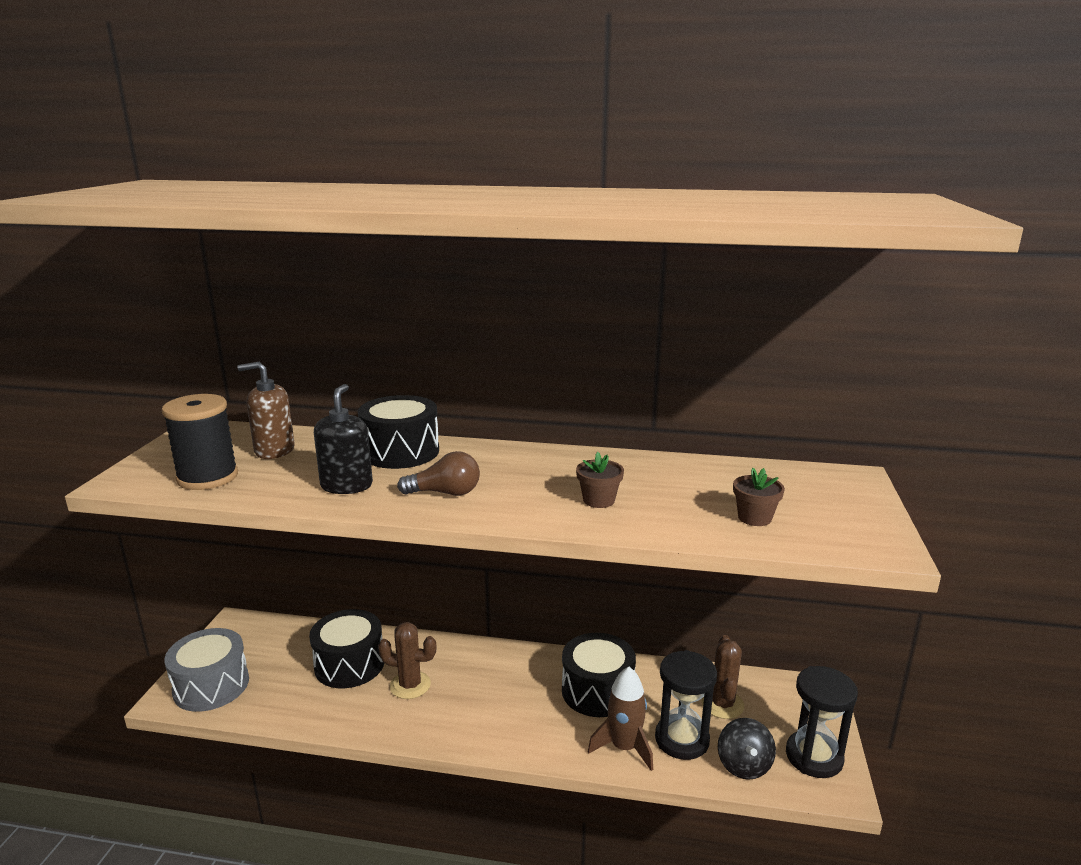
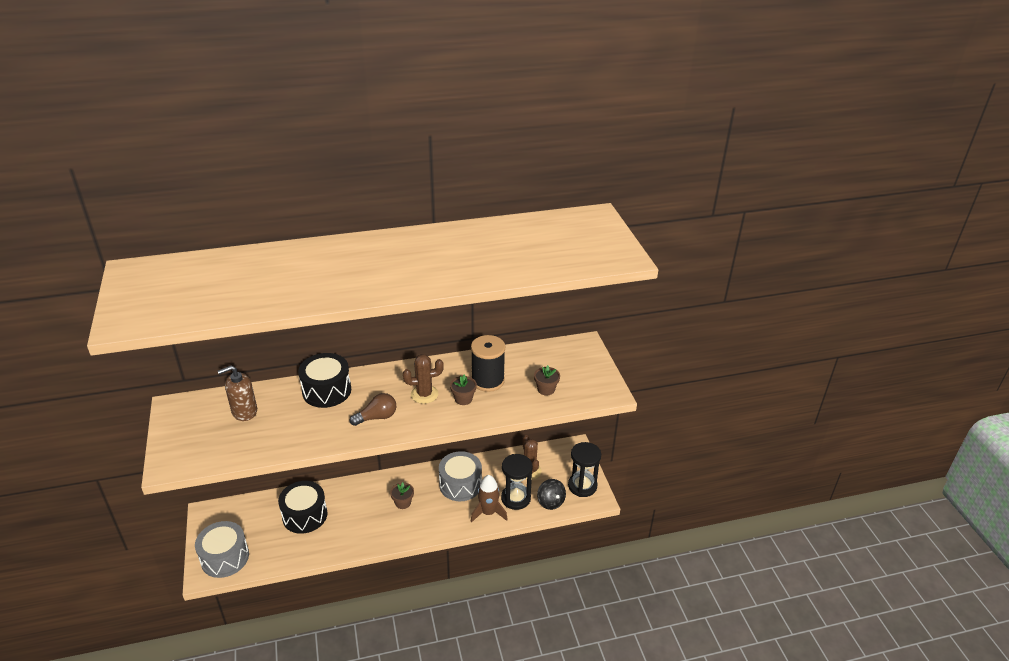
camera: 25 degrees left, 15 degrees up
(207, 477) = (222, 446): black spool -> black spool (488, 381)
(346, 486) = (315, 428): black soap dispenser -> none
(410, 685) = (351, 516): brown cactus -> brown cactus (424, 394)
(495, 690) = (403, 503): none -> brown flower pot
(597, 691) = (460, 484): black drum -> grey drum

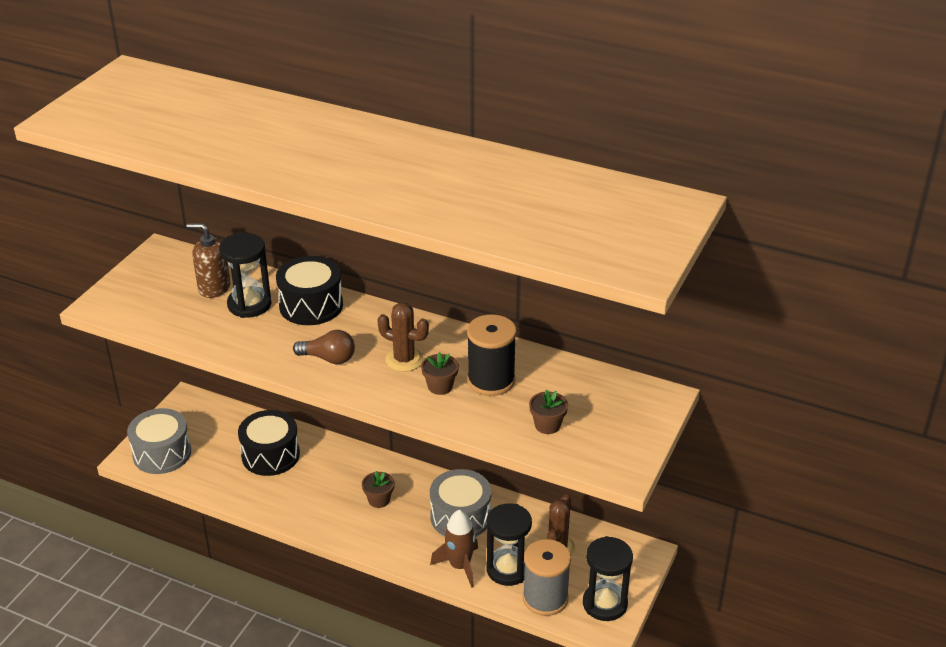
camera: 40 degrees right, 0 degrees up
(283, 410) = (249, 304): none -> black hourglass
(550, 502) = (545, 598): black spinning top -> grey spool

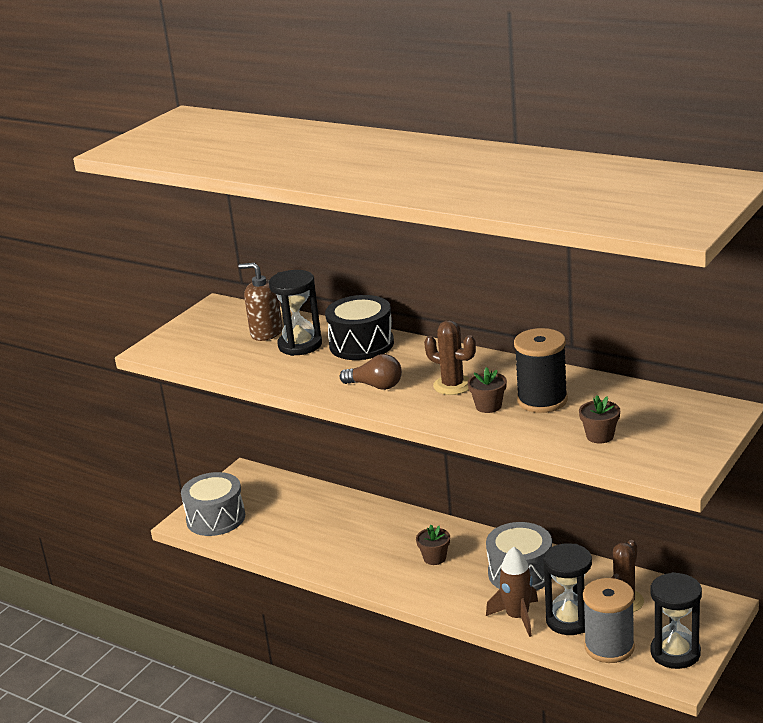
camera: 10 degrees right, 10 degrees down
(270, 455) = (325, 519): black drum -> none

